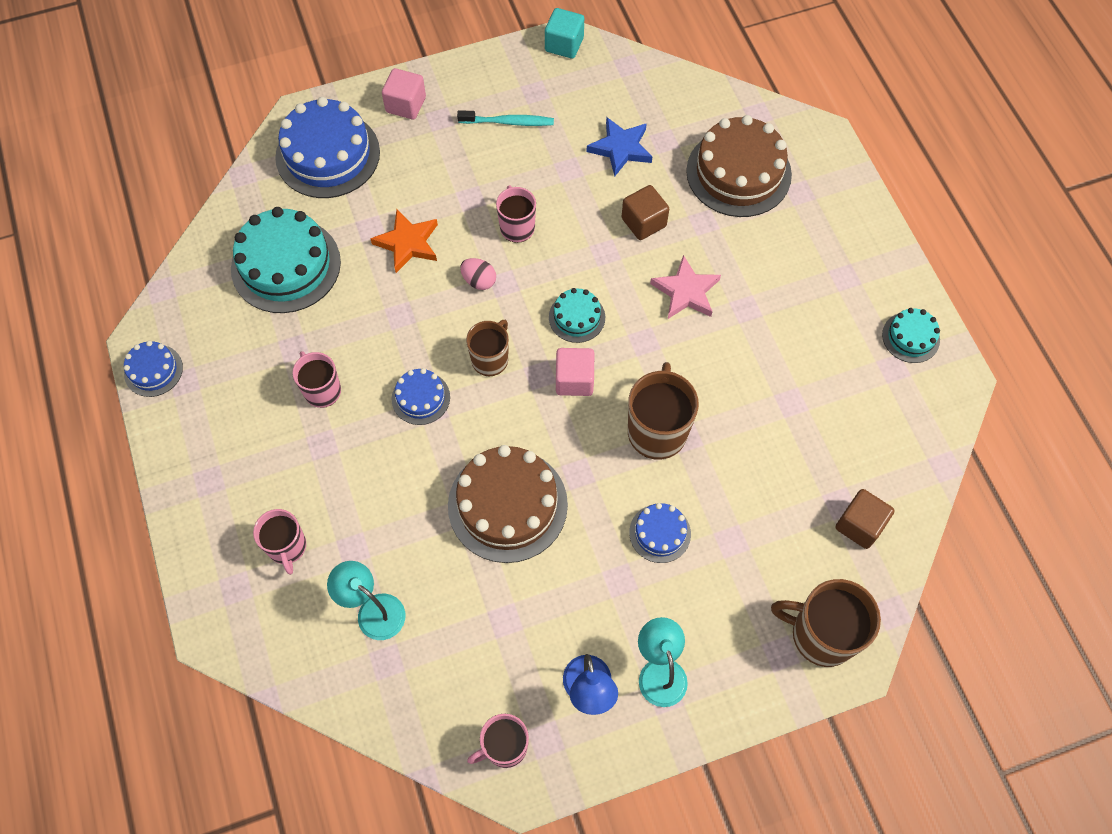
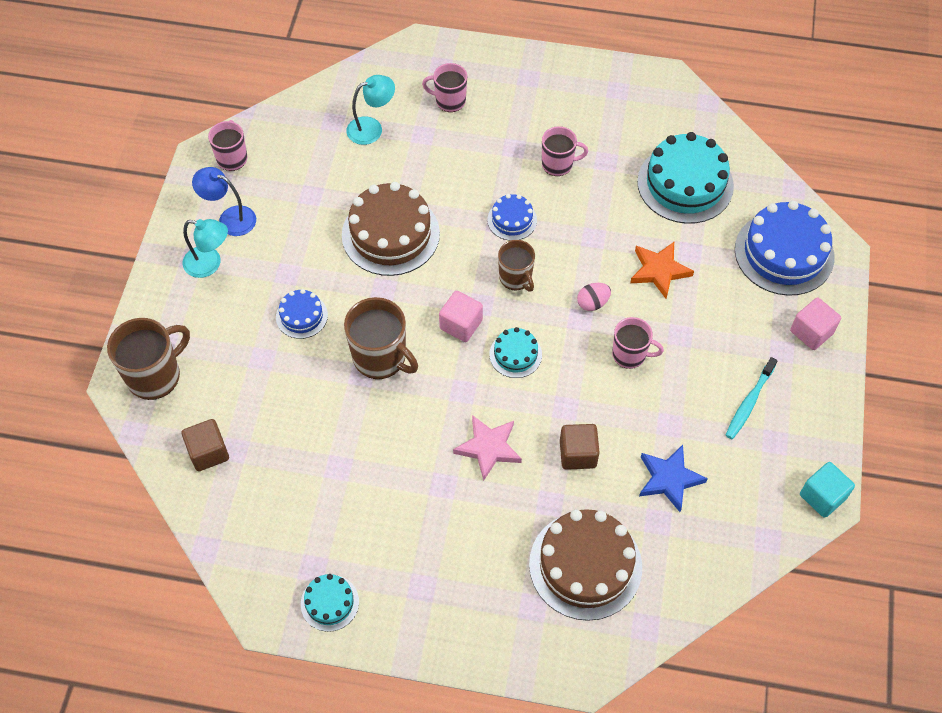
camera: 120 degrees right, 5 degrees down
(153, 370) = (638, 76): blue cake -> none

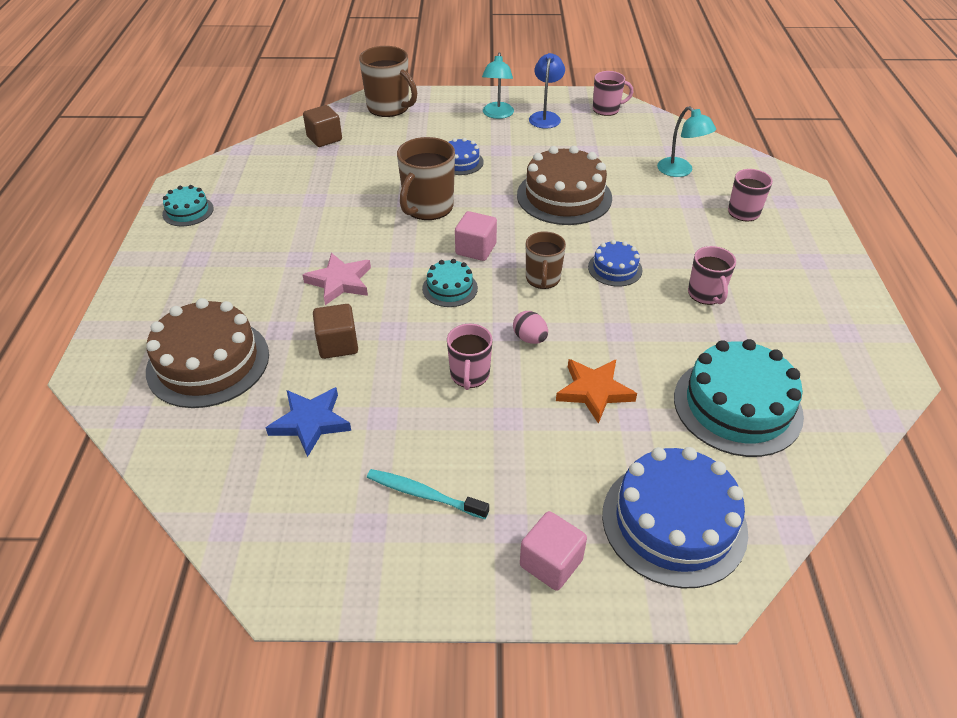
camera: 80 degrees right, 15 degrees down
(516, 278) = (543, 279): brown mug -> brown mug turned 45 degrees counterclockwise
(822, 496) = (289, 587): turquoise cube -> none

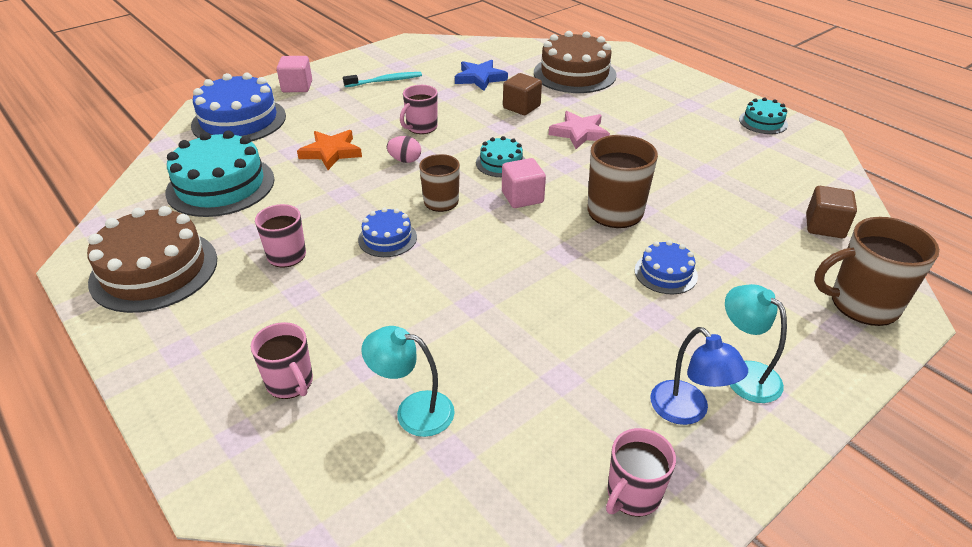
camera: 140 degrees right, 5 degrees down
(469, 375) = (421, 127): pink mug -> pink mug turned 105 degrees counterclockwise
(564, 196) = (511, 289): brown cake -> brown cake (154, 270)

